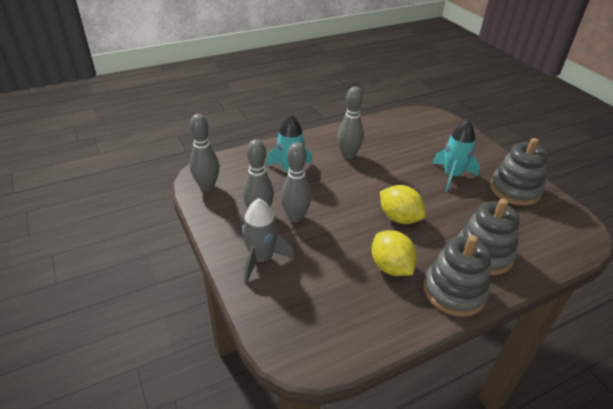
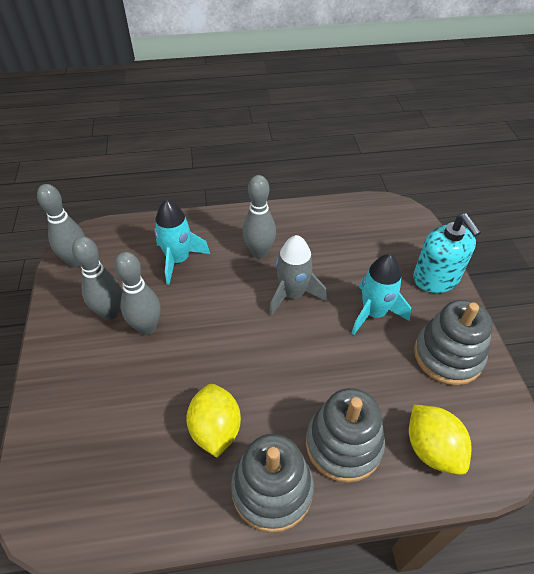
camera: 20 degrees right, 10 degrees up
(261, 259) = (77, 375): grey rocket -> grey rocket (292, 294)
(399, 218) = (268, 360): yellow lemon -> yellow lemon (432, 449)
(478, 149) = (436, 279): none -> turquoise soap dispenser

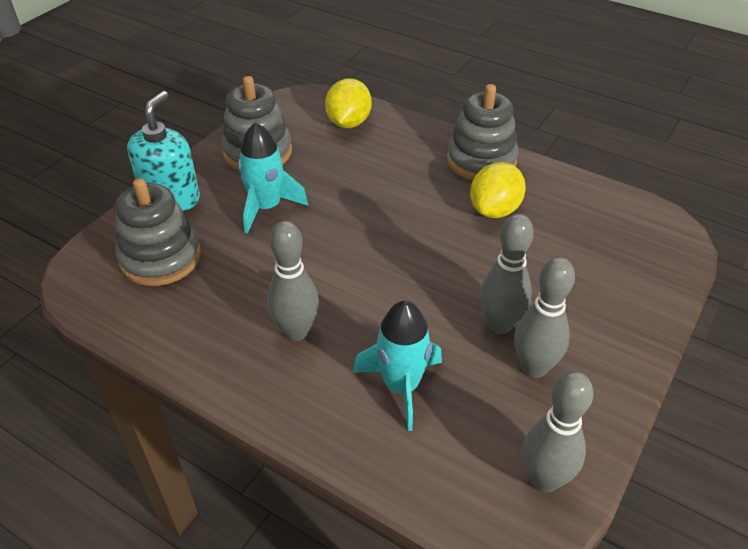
camera: 140 degrees left, 5 degrees down
(292, 294) = (317, 265): grey rocket -> none
(343, 444) = (405, 154): grey stacking toy -> grey stacking toy (160, 258)

